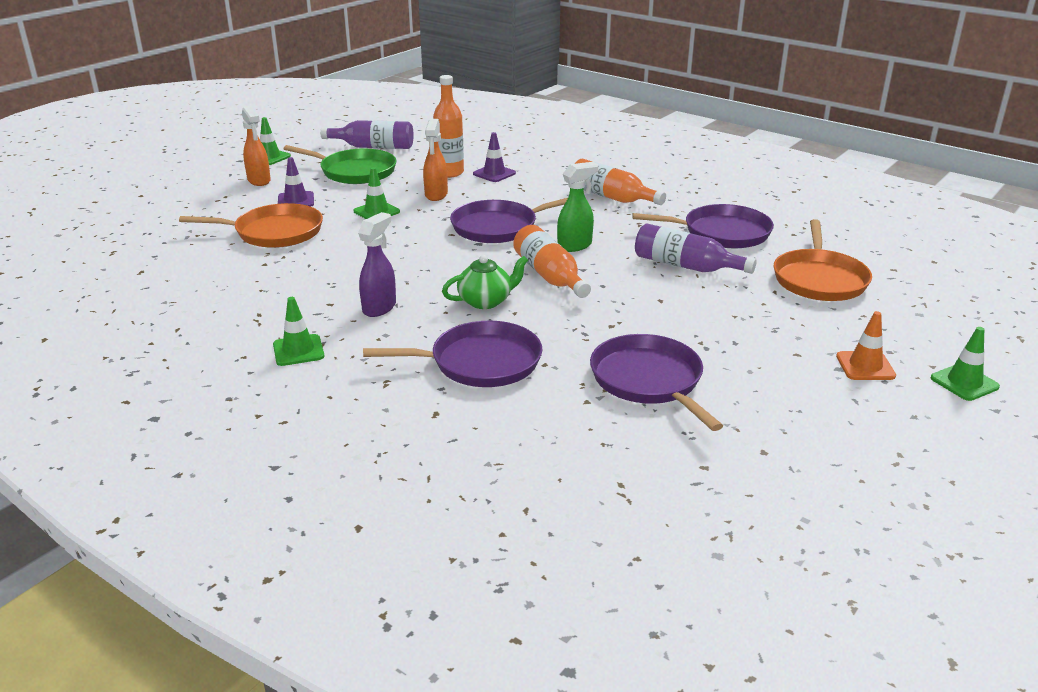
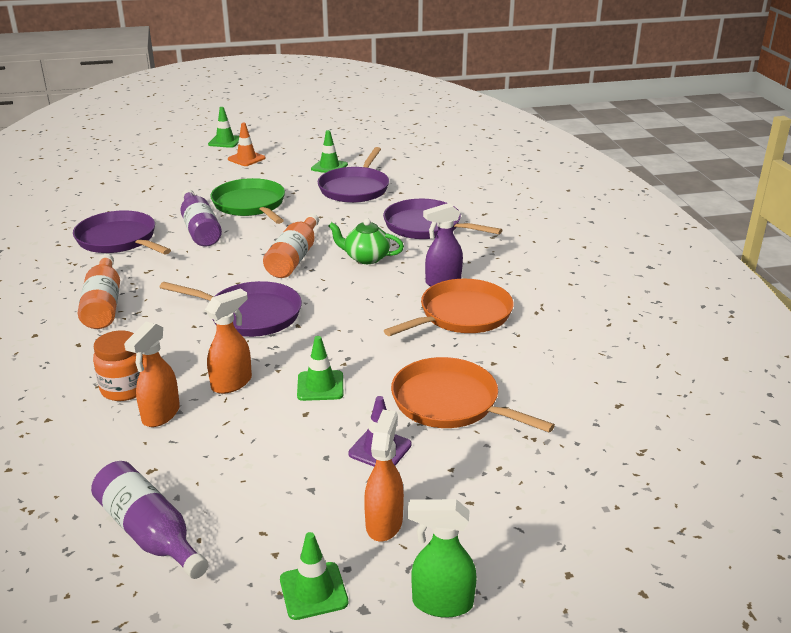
camera: 140 degrees left, 0 degrees up
(298, 350) = (529, 273): green traffic cone -> green traffic cone (329, 167)
(354, 171) = (251, 477): green pan -> green pan (250, 205)
(449, 173) = (160, 415): orange bottle -> orange spray bottle
(494, 174) = (125, 389): purple traffic cone -> orange jar
(575, 246) = (231, 272): green spray bottle -> green spray bottle (441, 603)
(819, 279) = (153, 193): orange pan -> orange pan (461, 315)

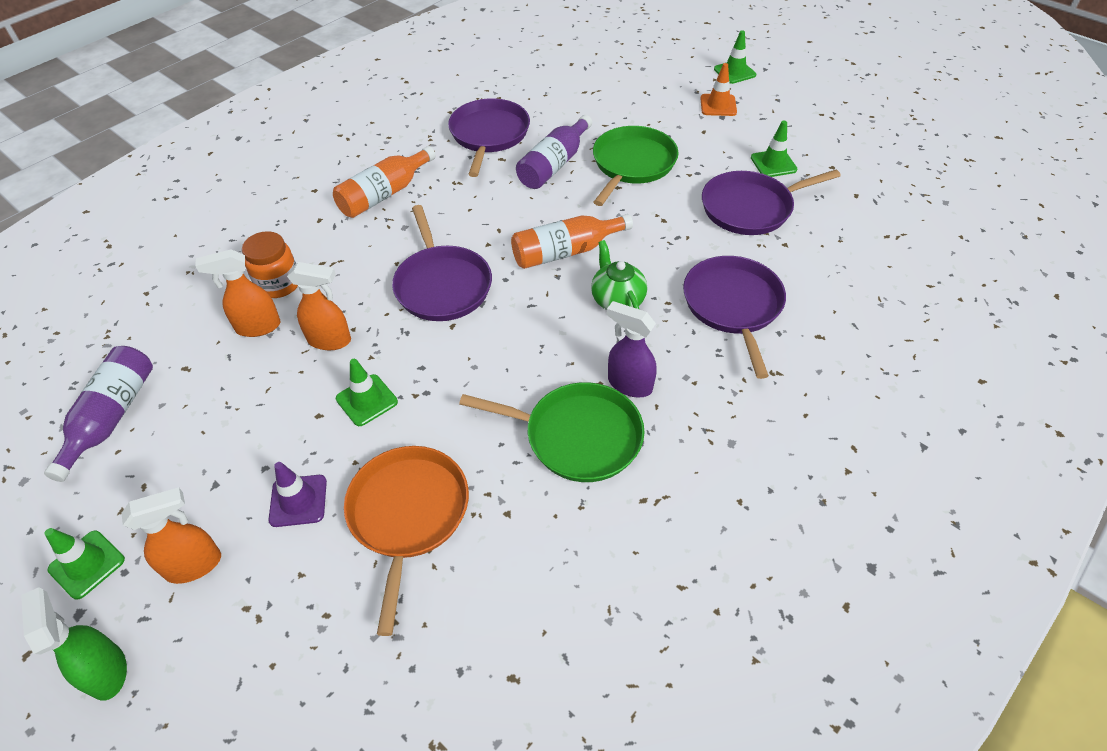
camera: 55 degrees right, 20 degrees up
(461, 315) = (577, 436): orange pan -> green pan

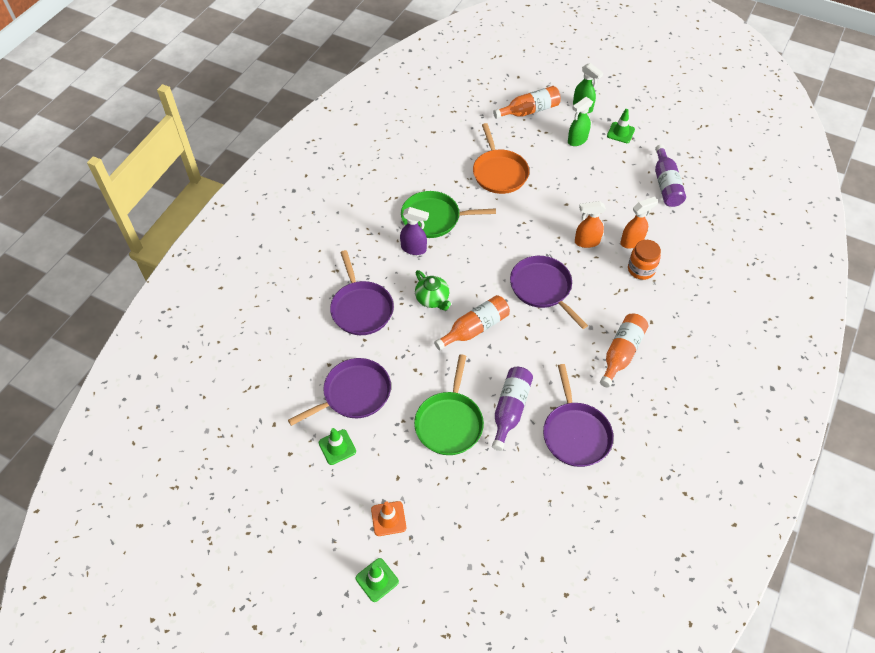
camera: 165 degrees right, 5 degrees up
(195, 565) = (577, 140): orange spray bottle -> green spray bottle
(242, 693) = (529, 111): none -> orange bottle
(298, 501) = (551, 169): purple traffic cone -> none
(366, 400) = (547, 215): green traffic cone -> none

